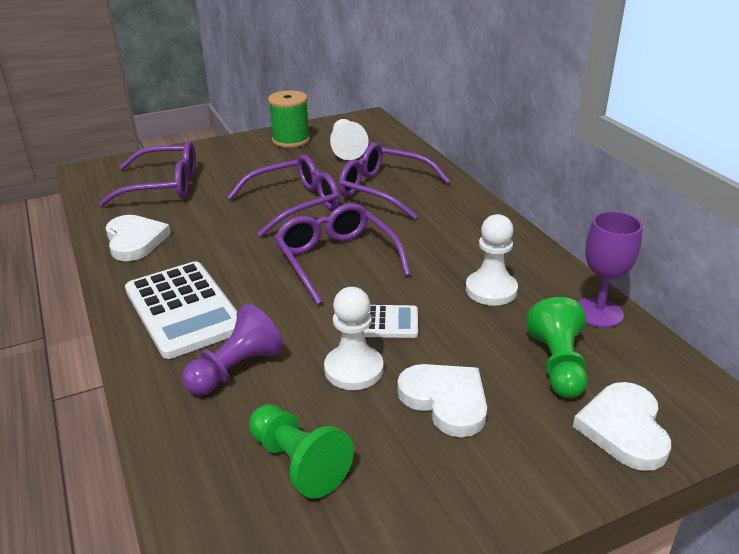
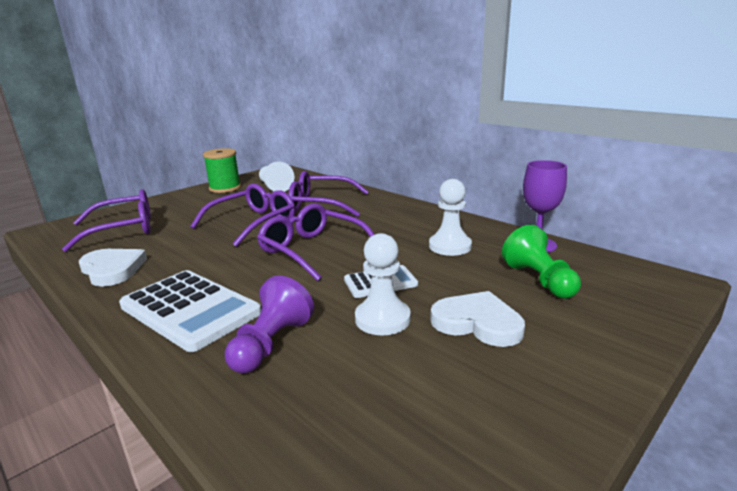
camera: 20 degrees left, 10 degrees down
(298, 463) = (385, 405): green pawn -> none
(624, 429) = (624, 309): white heart -> none

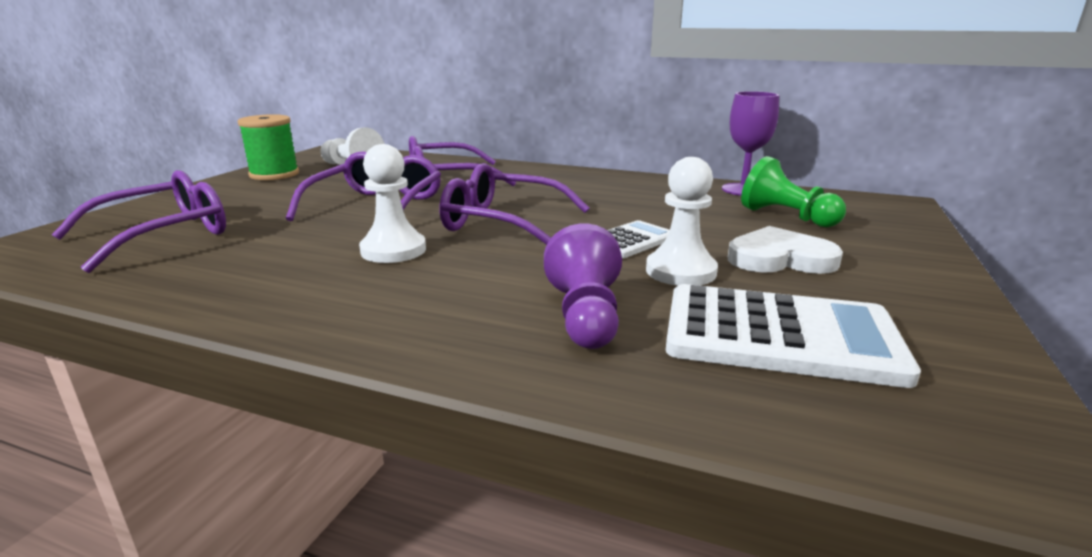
camera: 25 degrees left, 0 degrees up
(112, 269) = (217, 281): white heart -> none
(190, 309) = (419, 304): white calculator -> white calculator (779, 336)
(450, 246) = (659, 201): white pawn -> white pawn (393, 250)

